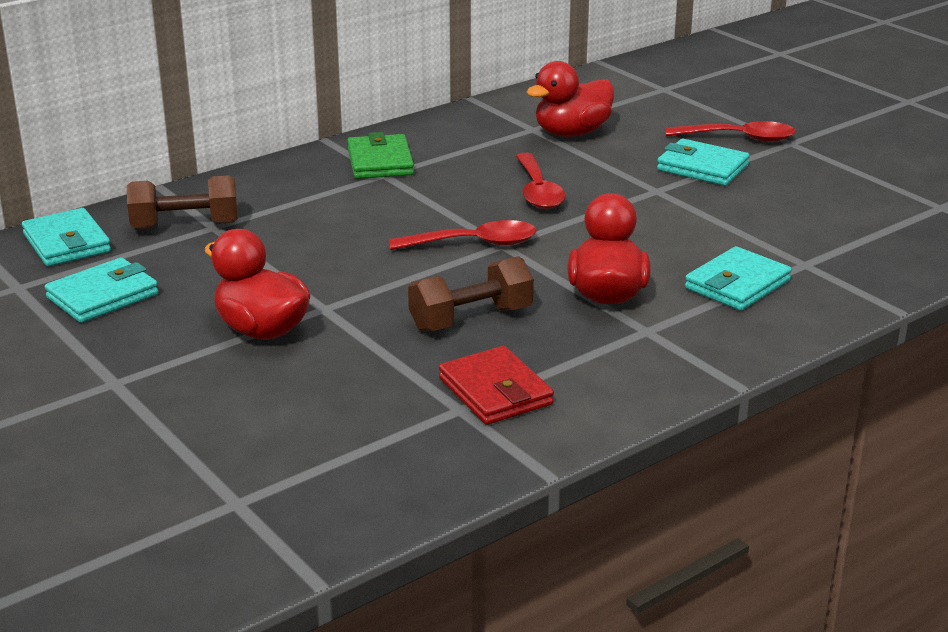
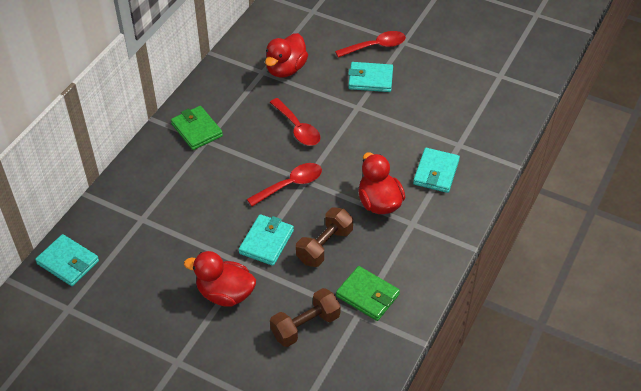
camera: 25 degrees left, 20 degrees up
(103, 296) = (122, 298): turquoise wallet -> turquoise wallet (266, 242)
(185, 225) = (125, 224): brown dumbbell -> brown dumbbell (305, 326)
(495, 391) = (367, 295): red wallet -> green wallet

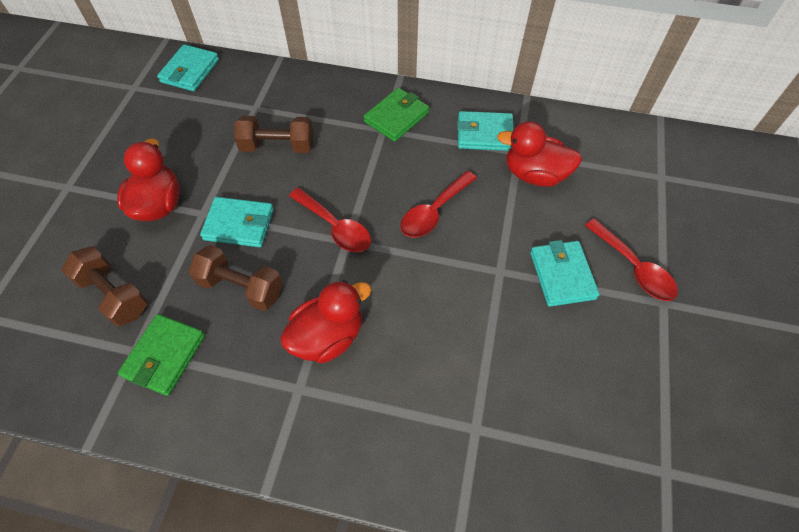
camera: 75 degrees right, 10 degrees up
(195, 208) = (278, 146): none -> brown dumbbell
(436, 172) = (406, 404): turquoise wallet -> turquoise wallet (484, 134)

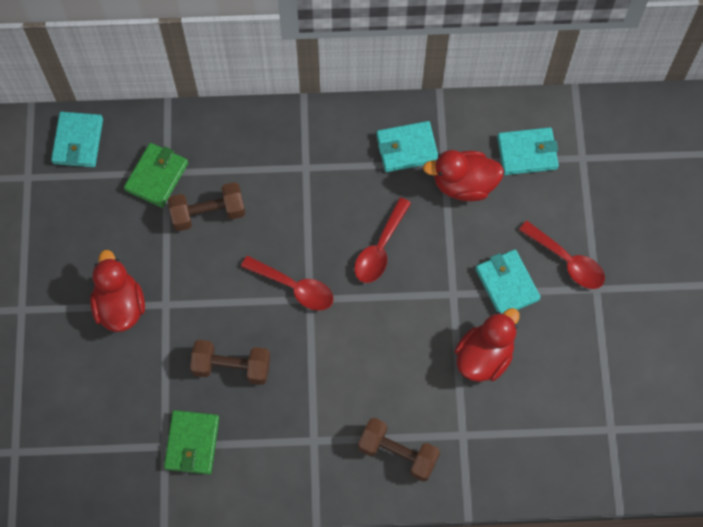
camera: 15 degrees left, 10 degrees up
(114, 295) = (122, 403): brown dumbbell -> brown dumbbell (398, 453)
(239, 224) = (205, 307): turquoise wallet -> turquoise wallet (527, 153)
(328, 336) = (323, 391): red duck -> red duck (484, 356)
(396, 117) = (314, 149): green wallet -> green wallet (156, 177)

